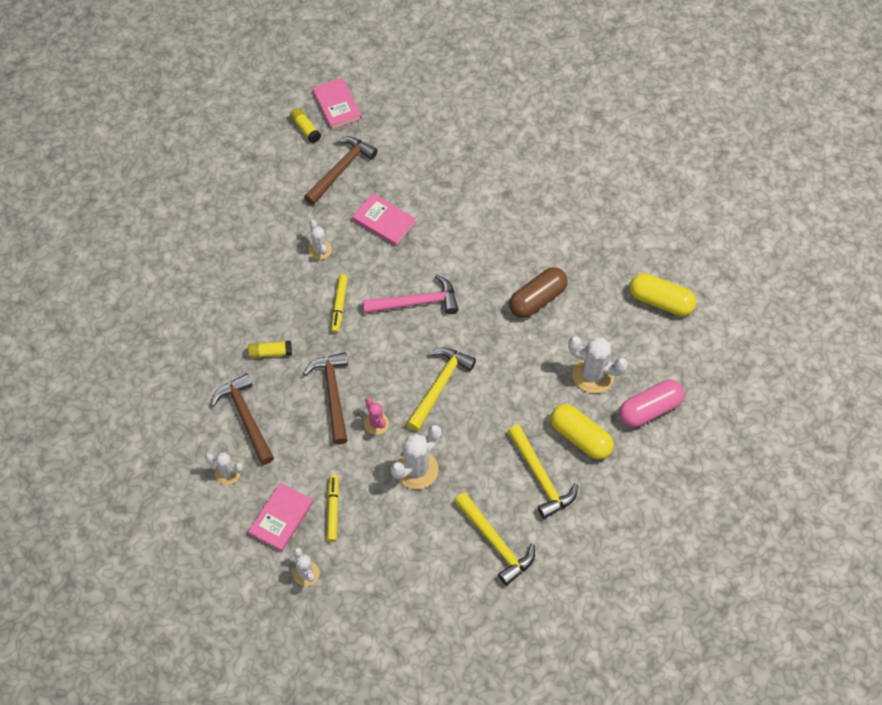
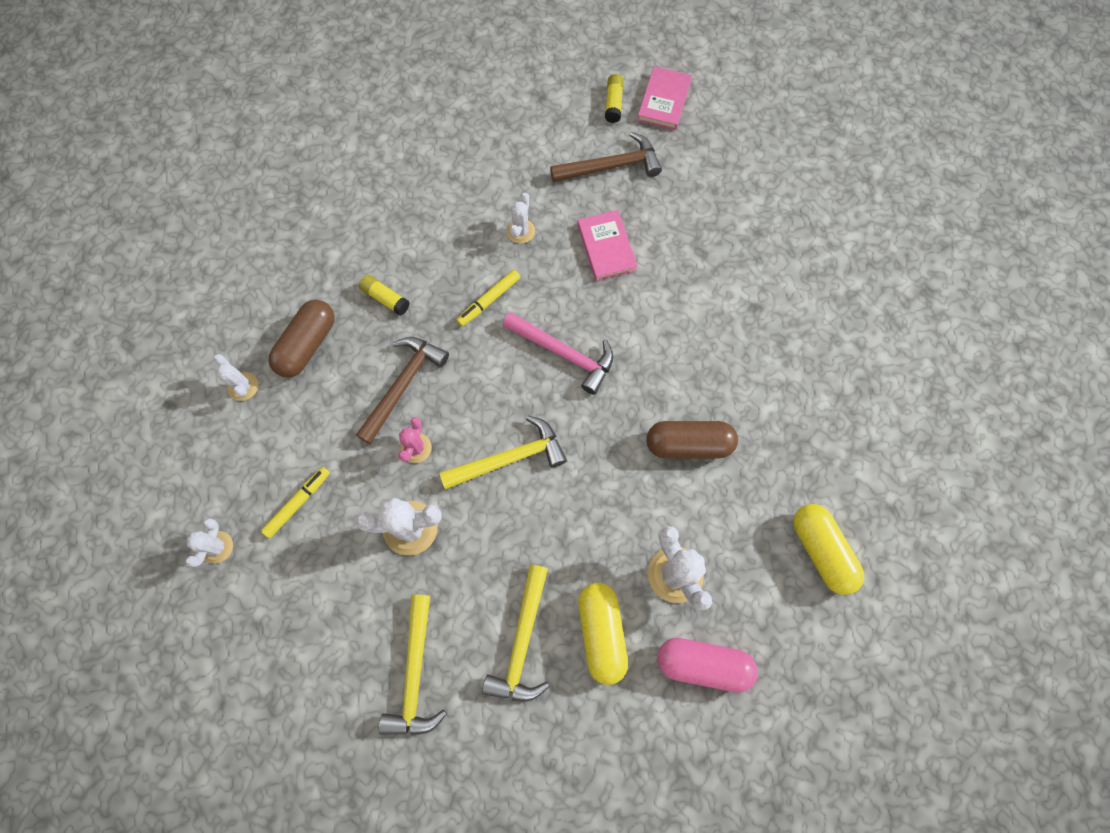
camera: 40 degrees right, 10 degrees up
(246, 417) = (307, 345): brown hammer -> brown capsule
(281, 518) = (246, 471): pink book -> none

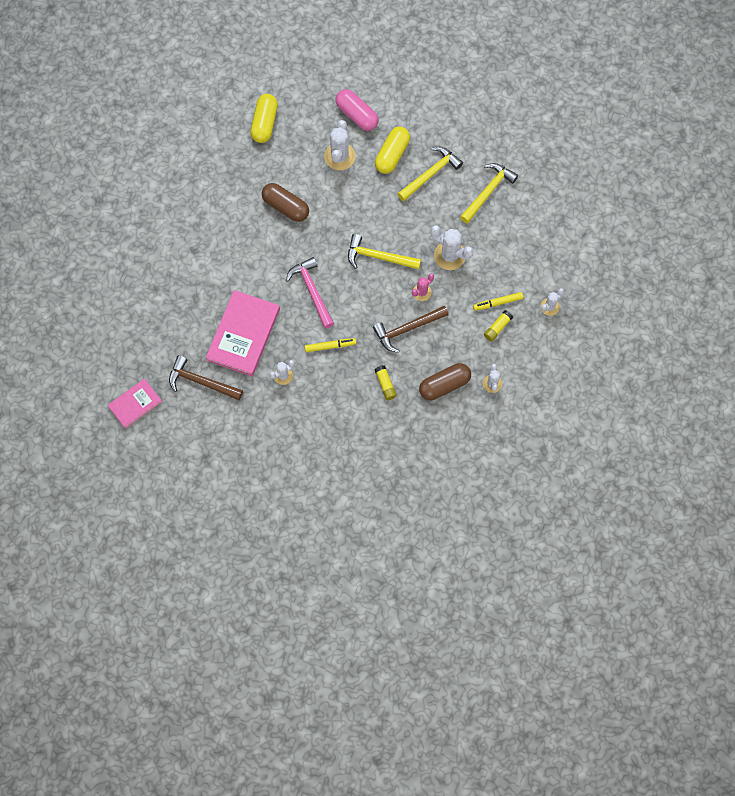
camera: 145 degrees left, 0 degrees up
(606, 247) = (243, 334): pink book -> pink book, size x1.72
(613, 103) = (166, 422): yellow glue stick -> yellow glue stick (497, 328)

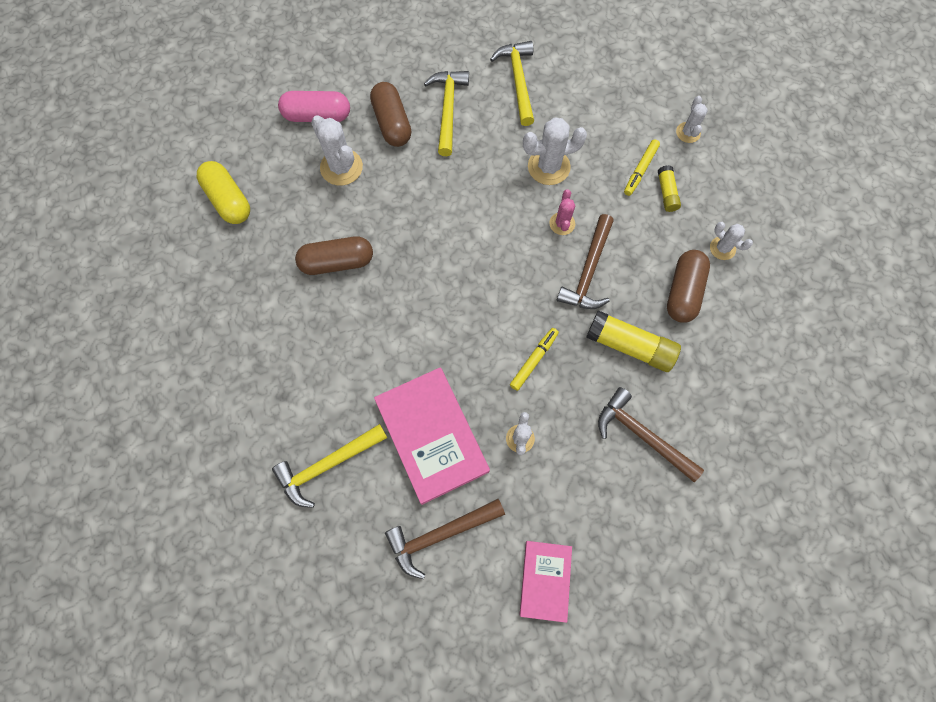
camera: 45 degrees left, 0 degrees up
(135, 404) = (391, 640): pink book -> pink book (545, 580)
(312, 291) = (454, 321): pink hammer -> none
(343, 430) = (642, 435): none -> brown hammer
(378, 257) = (483, 228): yellow hammer -> yellow hammer (327, 465)
(385, 384) = (629, 346): yellow glue stick -> yellow glue stick, size x1.81
(392, 155) = (392, 123): yellow capsule -> brown capsule

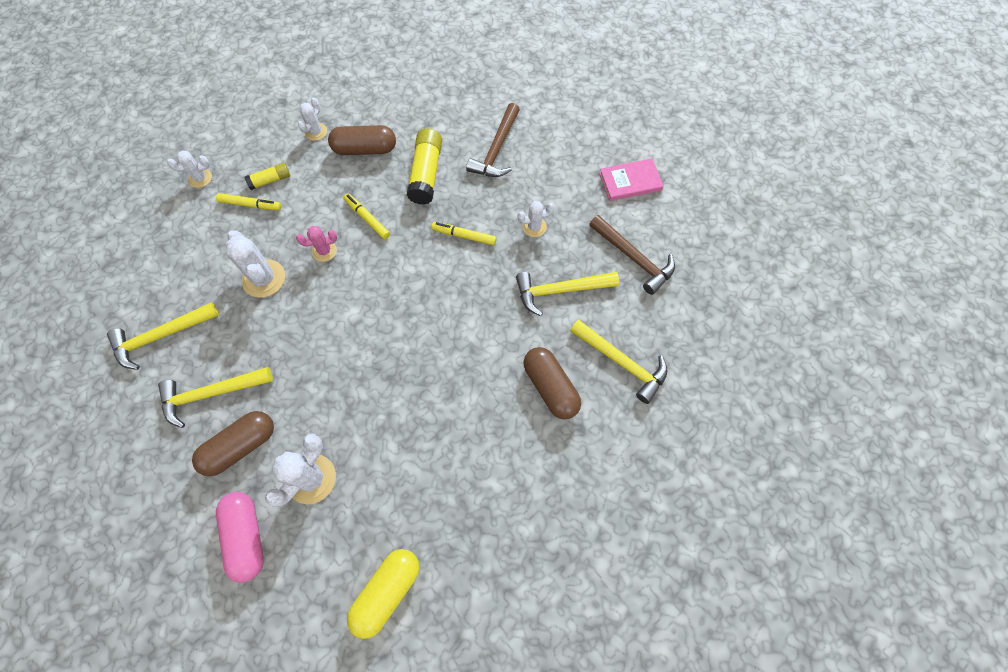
camera: 110 degrees left, 5 degrees down
(337, 262) = (426, 435): brown capsule -> brown capsule (550, 387)
(432, 435) = (560, 290): pink book -> yellow hammer
(588, 271) = (367, 219): brown hammer -> yellow marker

